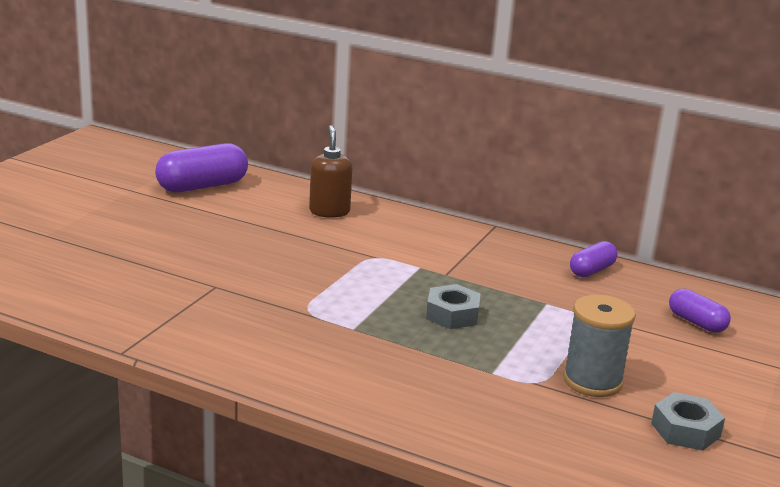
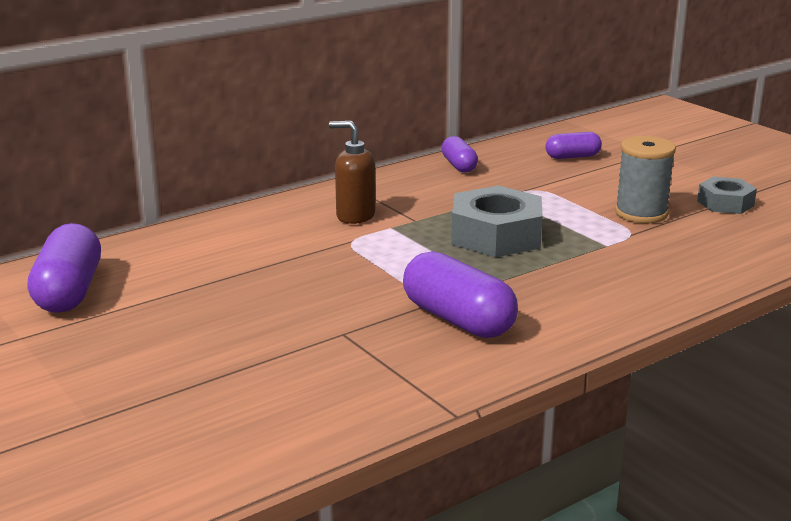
camera: 60 degrees left, 0 degrees up
(273, 326) = (458, 319): none -> purple capsule
(329, 211) = (223, 239): brown soap dispenser -> brown soap dispenser (355, 216)
(452, 314) = (496, 236): grey nut -> grey nut, size x1.71

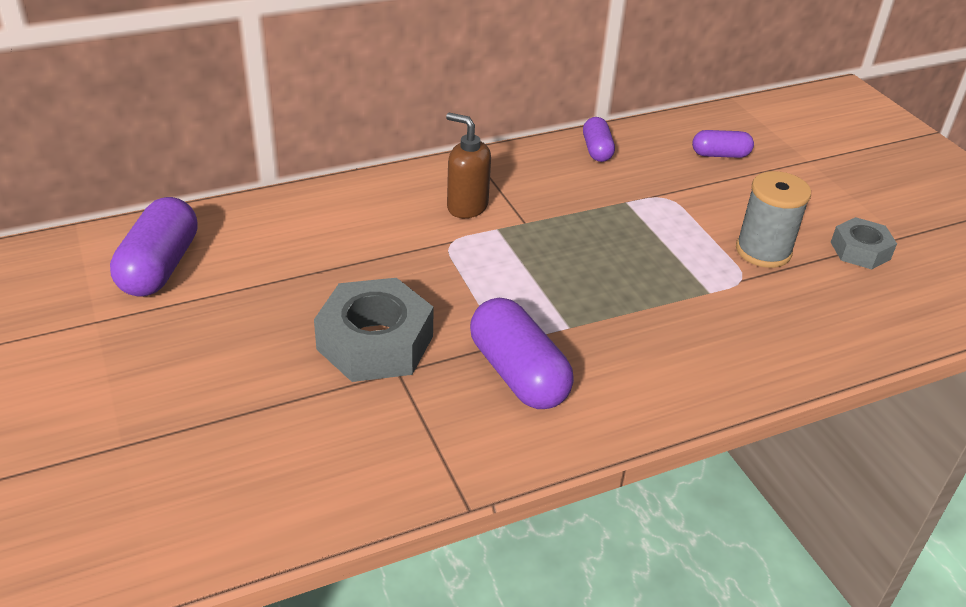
camera: 10 degrees right, 15 degrees up
(496, 236) = (599, 259): grey nut -> grey nut (375, 343)

